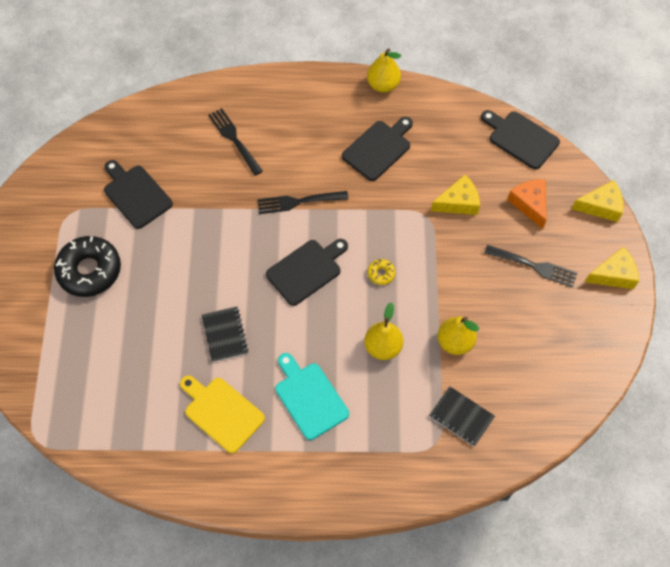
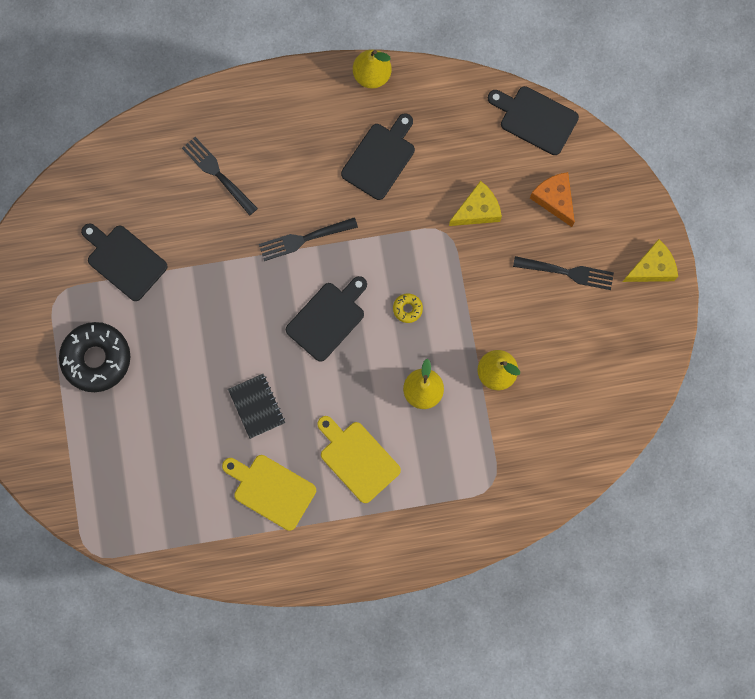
camera: 10 degrees left, 15 degrees up
(309, 398) = (357, 459): turquoise cutting board -> yellow cutting board
(461, 417) = (513, 452): black notebook -> none
(601, 206) = (631, 189): yellow cheese -> none

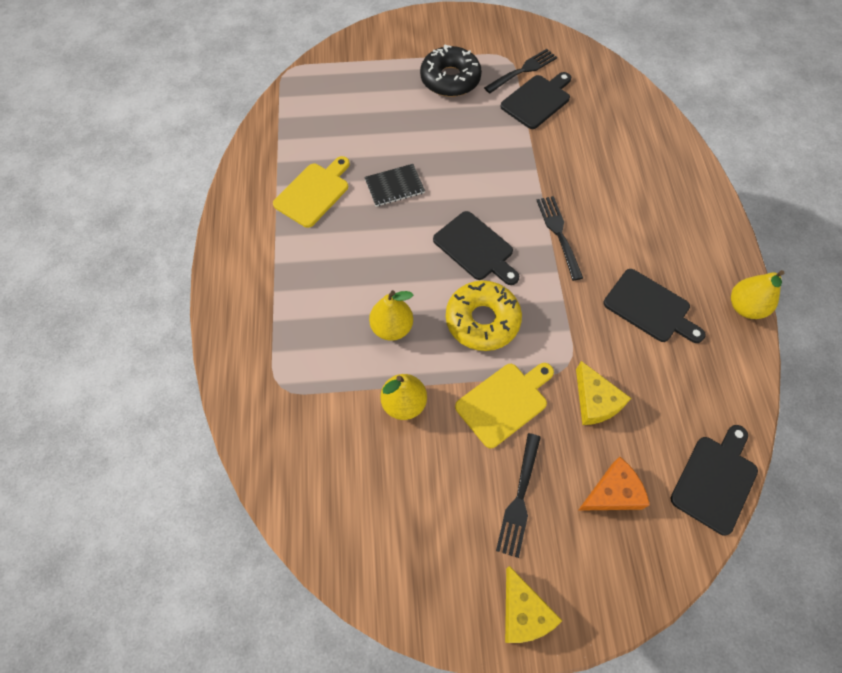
camera: 95 degrees right, 15 degrees down
(218, 174) = (622, 170): black fork -> black fork (522, 71)
(357, 459) = (330, 263): yellow cutting board -> yellow cutting board (504, 402)
(407, 309) = (482, 320): yellow donut -> yellow donut, size x2.34

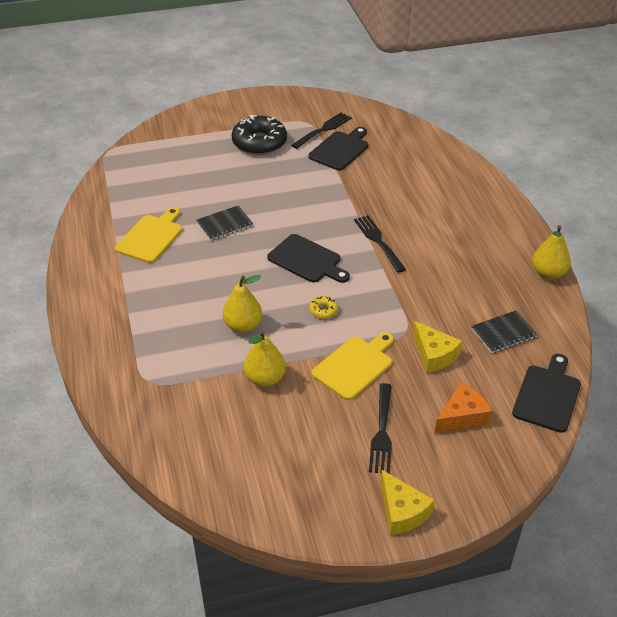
camera: 10 degrees left, 20 degrees down
(482, 320) = (323, 310): yellow donut -> yellow donut, size x0.43
(650, 307) = (467, 283): black cutting board -> none
(679, 383) = (503, 333): none -> black notebook

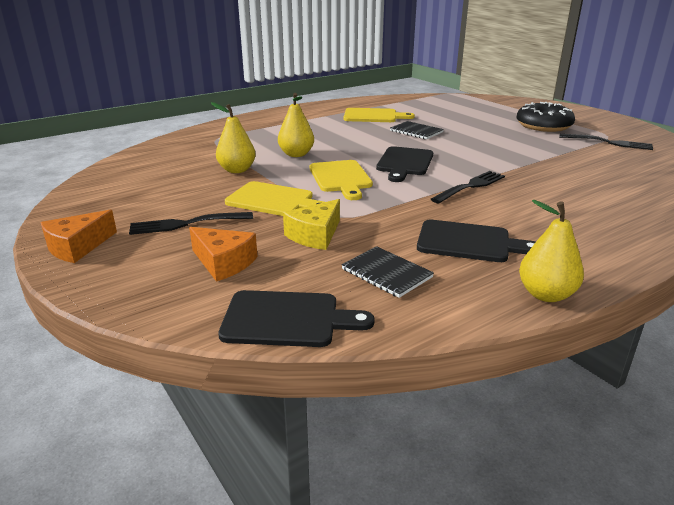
camera: 70 degrees right, 15 degrees down
(323, 310) = (341, 178): yellow donut -> yellow cutting board
(340, 149) = (591, 152): black cutting board -> black cutting board (468, 242)
(402, 511) = (77, 247): yellow cheese -> orange cheese

